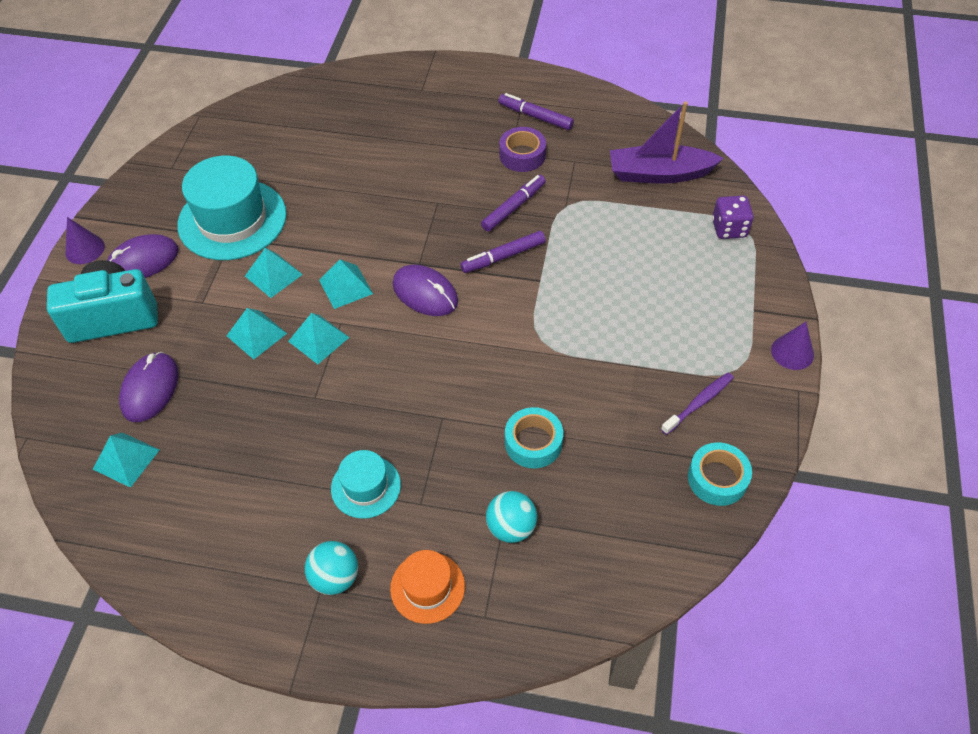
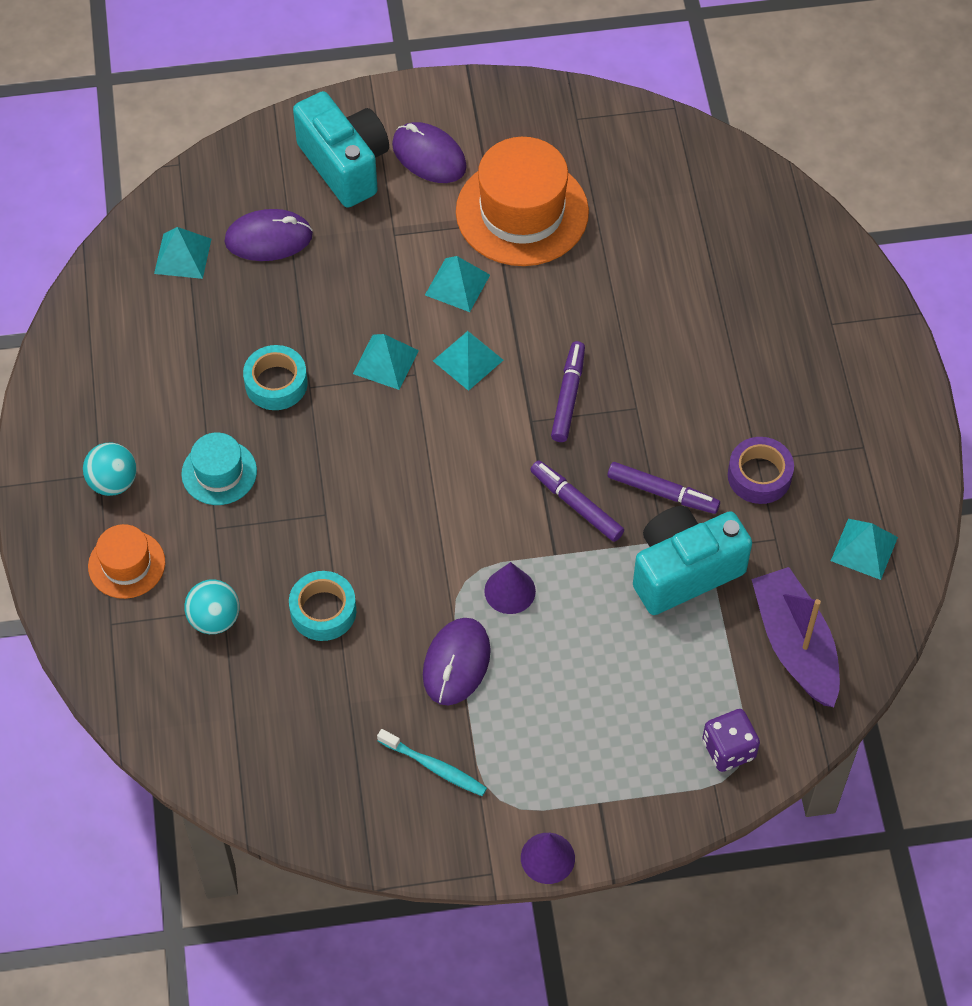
camera: 70 degrees right, 5 degrees up
(85, 249) = (424, 96): purple cone -> purple cone (510, 591)
(232, 220) = (522, 212): turquoise hat -> orange hat
(256, 334) = (370, 302): turquoise pyramid -> turquoise pyramid (864, 548)
(425, 293) = (489, 442): purple mouse -> purple mouse (456, 663)
(535, 116) = (840, 470): purple marker -> purple marker (568, 396)
(582, 213) = (684, 571): none -> turquoise camera
(699, 403) = (434, 767): purple toothbrush -> turquoise toothbrush
(717, 479) = (338, 806): turquoise tape -> turquoise tape (276, 383)

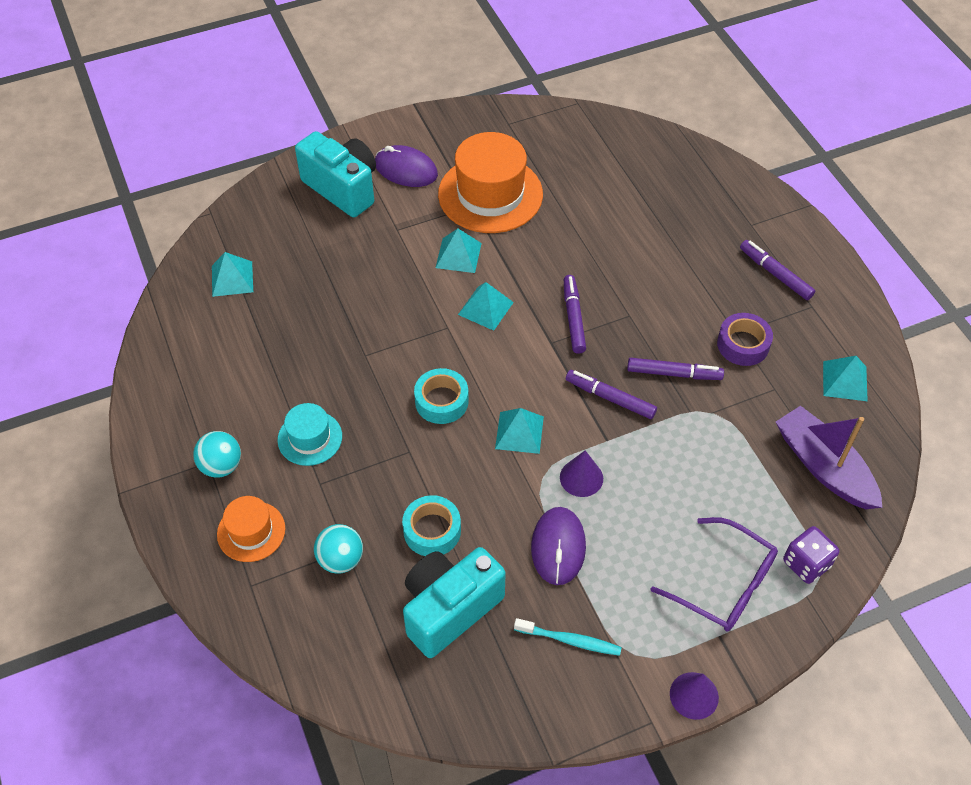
camera: 15 degrees left, 5 degrees down
(268, 238) = (298, 252): purple mouse -> none
(276, 383) = (337, 358): turquoise tape -> turquoise tape (441, 401)
(386, 362) = (420, 323): turquoise pyramid -> turquoise pyramid (519, 432)
(627, 749) = (724, 584): none -> purple glasses
(684, 571) = (714, 430): turquoise camera -> turquoise camera (449, 609)
(835, 395) = (775, 274): none -> purple marker

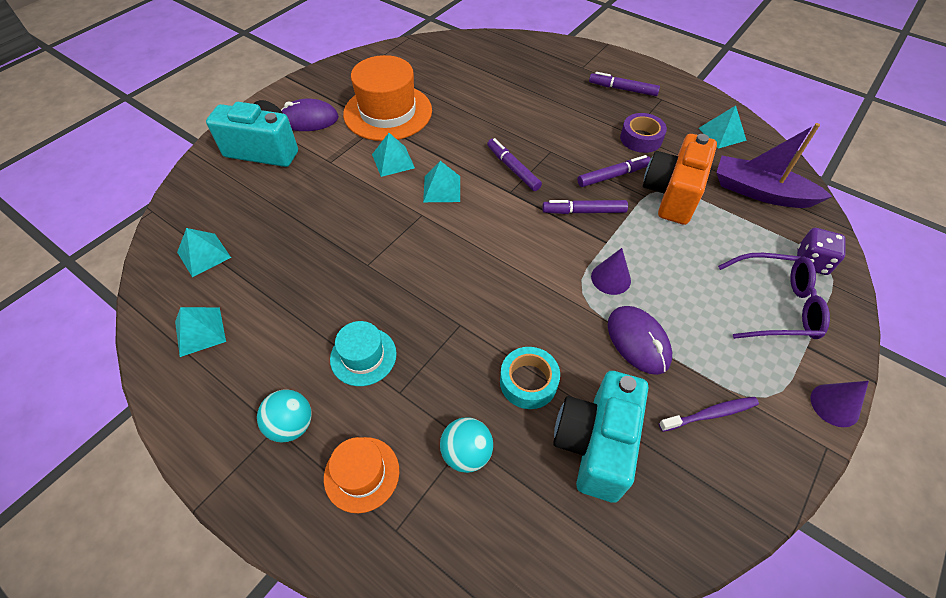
camera: 30 degrees left, 0 degrees up
(441, 401) = (458, 272): turquoise tape -> none
(519, 432) = (537, 267): turquoise pyramid -> turquoise pyramid (200, 331)
(570, 640) = (710, 414): turquoise toothbrush -> purple toothbrush
(720, 423) = (672, 195): none -> orange camera

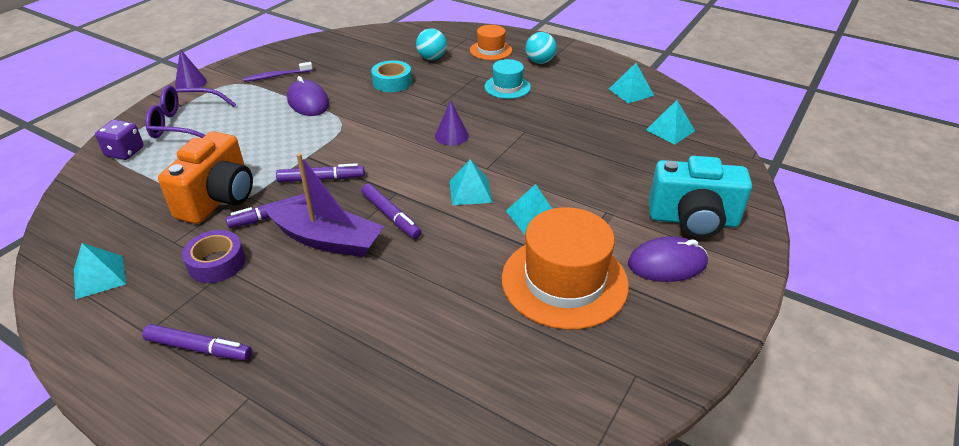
camera: 175 degrees right, 15 degrees down
(595, 444) = (354, 64): turquoise camera -> none
(611, 278) = (314, 133): purple cone -> purple cone (451, 136)
(760, 192) = (116, 207): purple boat -> purple boat (328, 240)

